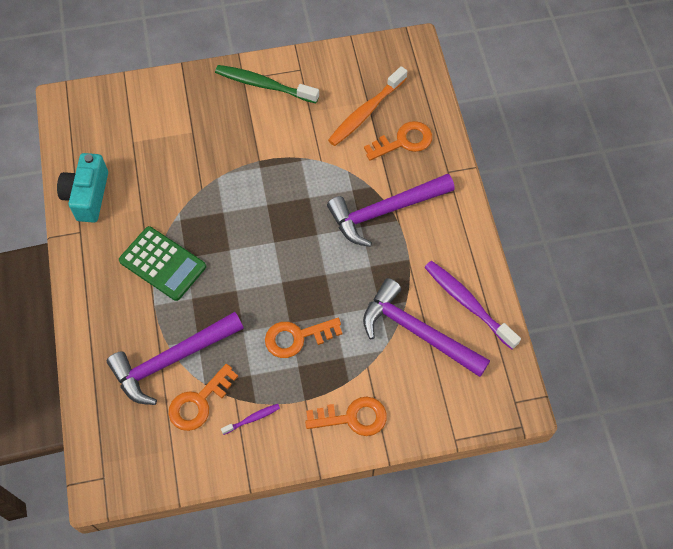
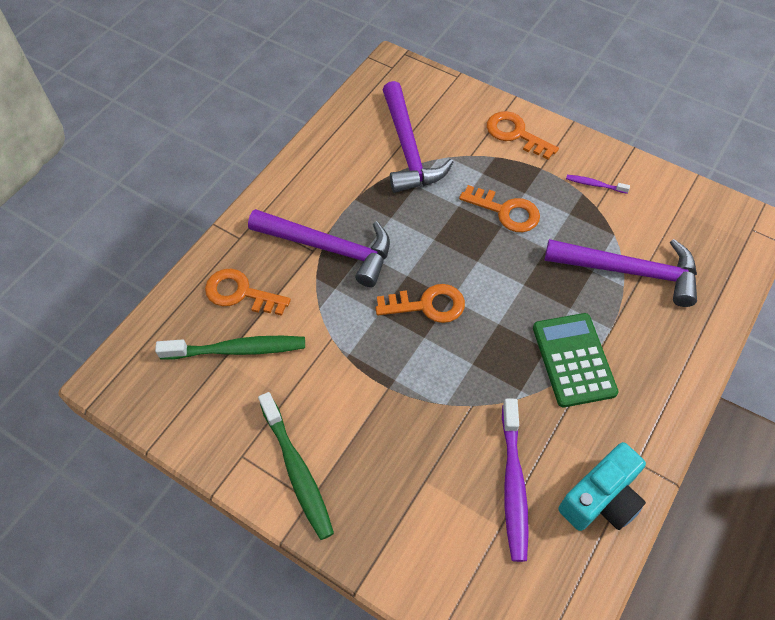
camera: 135 degrees left, 5 degrees down
(199, 402) = (629, 225): orange key -> orange key (427, 305)
(366, 112) = (237, 349): orange toothbrush -> green toothbrush
(468, 303) = (349, 139): purple toothbrush -> purple toothbrush (513, 485)

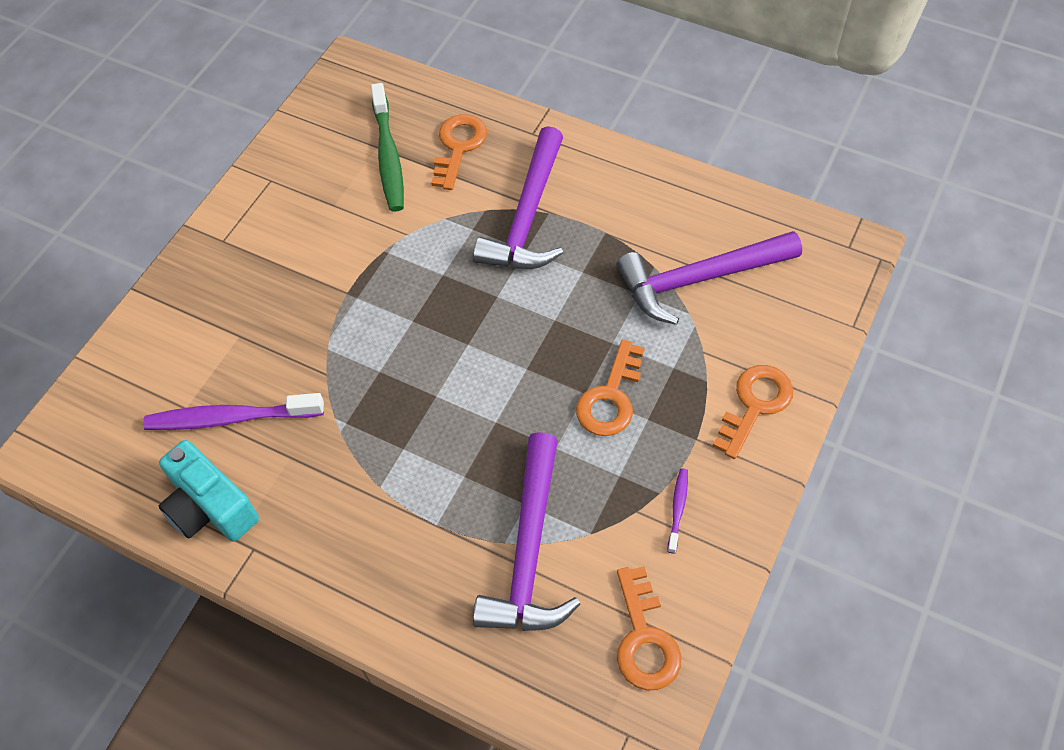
camera: 85 degrees right, 0 degrees up
(297, 471) = (253, 226): green toothbrush -> none
(427, 305) = (456, 320): orange key -> orange key (644, 638)
(574, 360) = (388, 480): green calculator -> none

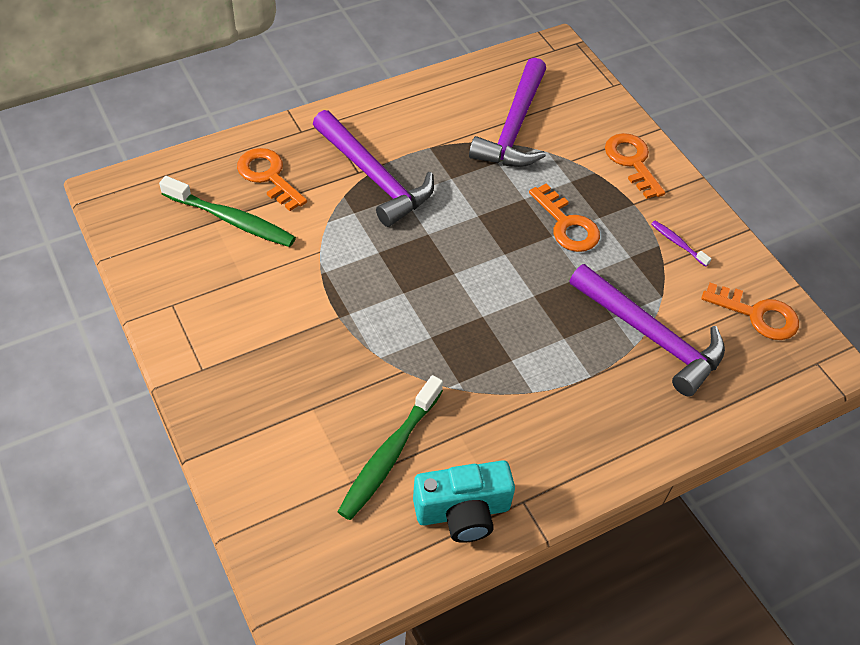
camera: 60 degrees left, 5 degrees down
(231, 418) = (389, 455): purple toothbrush -> green toothbrush

